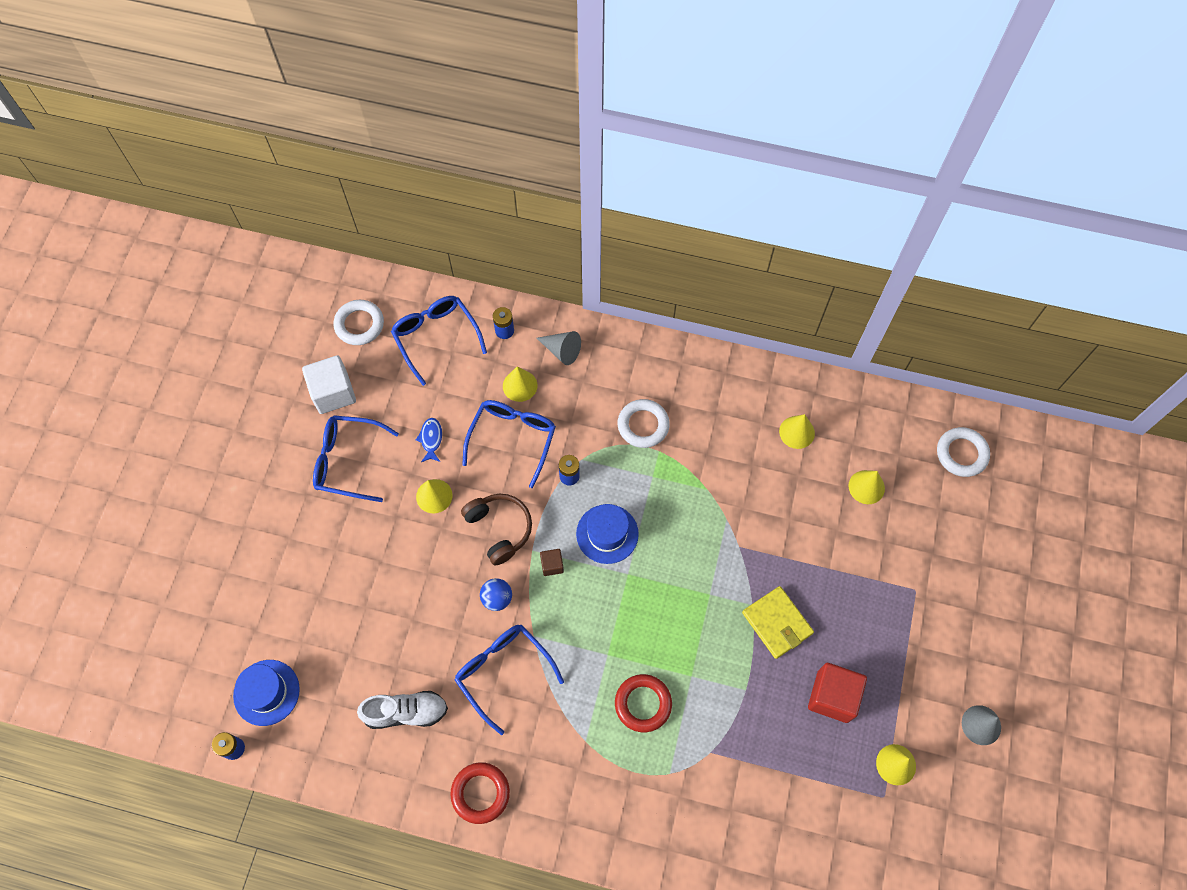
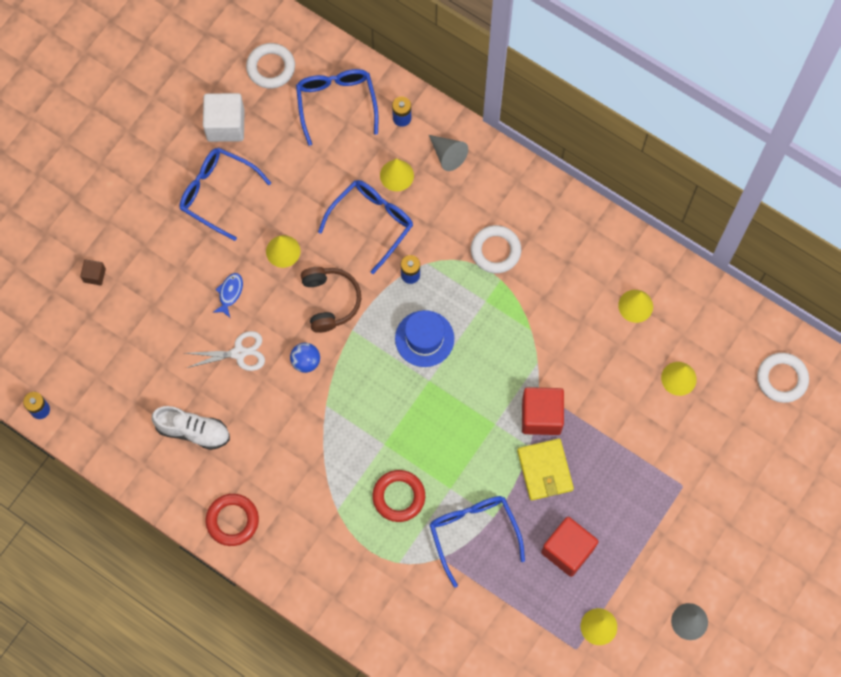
camera: 20 degrees right, 5 degrees up
(266, 692) = (82, 372): blue hat -> none
(425, 613) = (239, 353): none -> white scissors
(431, 439) = (298, 198): blue fish -> blue fish (230, 293)
(503, 672) = (288, 427): blue glasses -> blue glasses (473, 533)
(552, 565) = (365, 349): brown cube -> brown cube (94, 275)
(751, 570) = (541, 416): none -> red cube

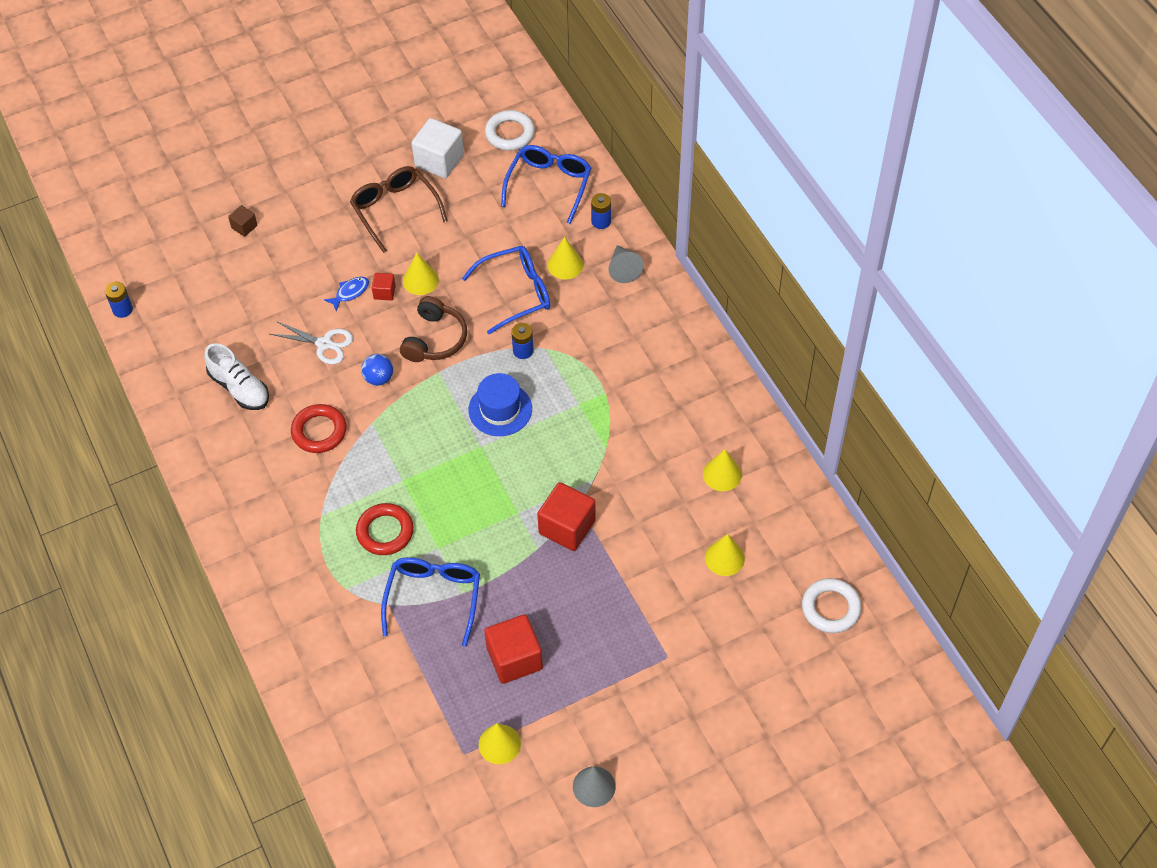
camera: 30 degrees right, 15 degrees down
(217, 193) = (395, 210): blue glasses -> brown glasses
(232, 520) = (221, 478): red ring -> red ring (319, 431)
(259, 278) = (384, 292): none -> red cube
(495, 251) = (616, 367): white ring -> none
(545, 470) = (539, 576): yellow wallet -> none

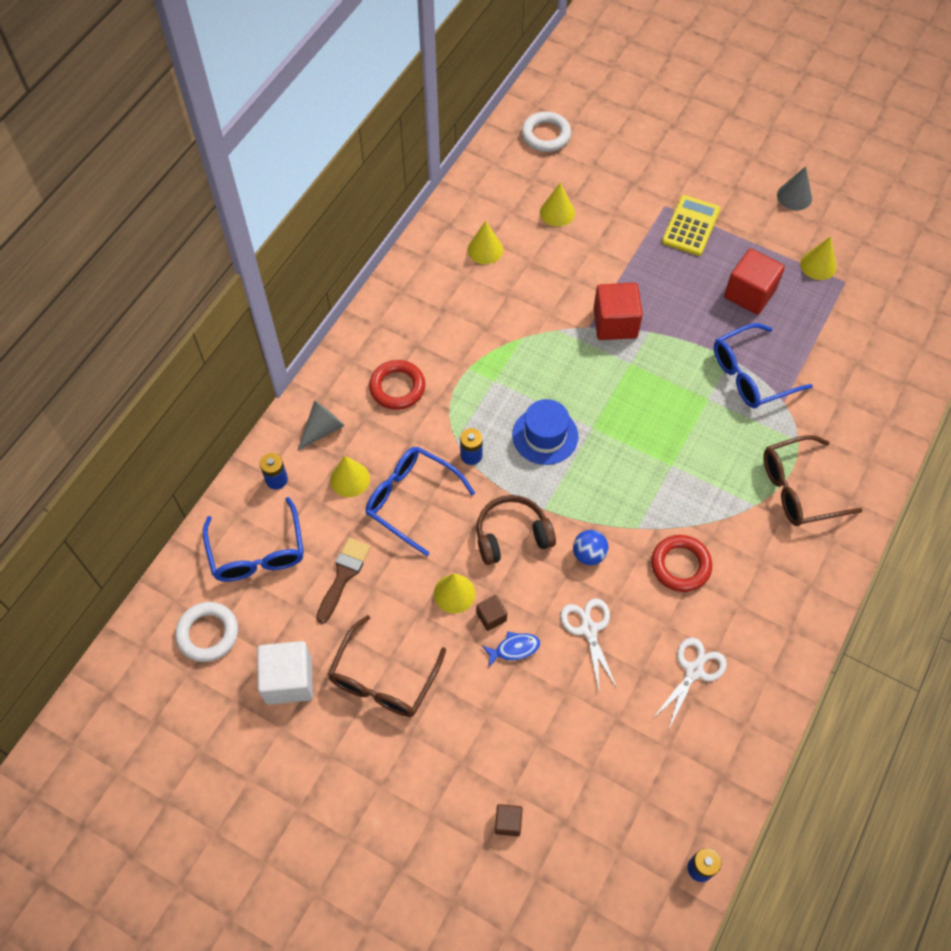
camera: 125 degrees left, 5 degrees up
(239, 388) = (693, 671): white shoe -> white scissors
(307, 557) = (798, 489): none -> brown glasses
(350, 293) = (514, 648): blue fish -> blue fish turned 150 degrees clockwise
(384, 292) = (491, 617): red cube -> brown cube
(385, 532) = (727, 446): red ring -> red ring (397, 387)
(489, 224) = (343, 575): none -> brown brush
(549, 185) = (257, 552): blue glasses -> blue glasses turned 90 degrees counterclockwise
(626, 663) = (691, 226): none -> yellow calculator

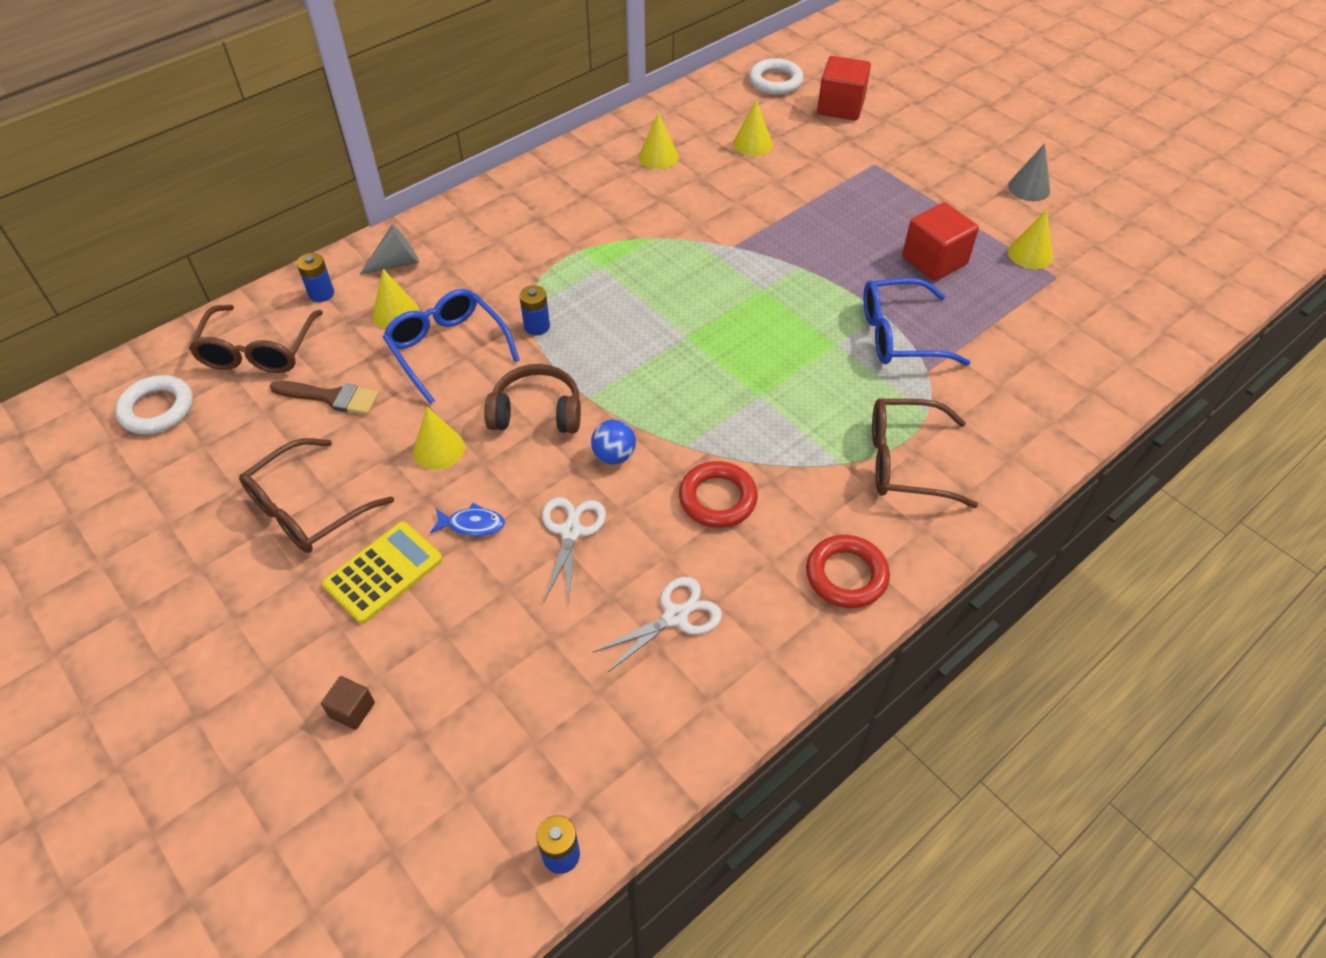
camera: 20 degrees right, 10 degrees down
(257, 552) = (258, 351): blue glasses -> brown glasses
(288, 680) = (207, 478): white cube -> none
(343, 575) = (331, 397): brown brush -> brown brush turned 60 degrees clockwise
(397, 387) = (496, 248): red ring -> red ring (846, 575)
(491, 617) = (466, 484): brown cube -> none
(545, 435) = (628, 330): blue hat -> none
(615, 323) = (764, 250): red cube -> red cube (840, 107)
(691, 226) = (895, 187): yellow calculator -> yellow calculator (383, 572)

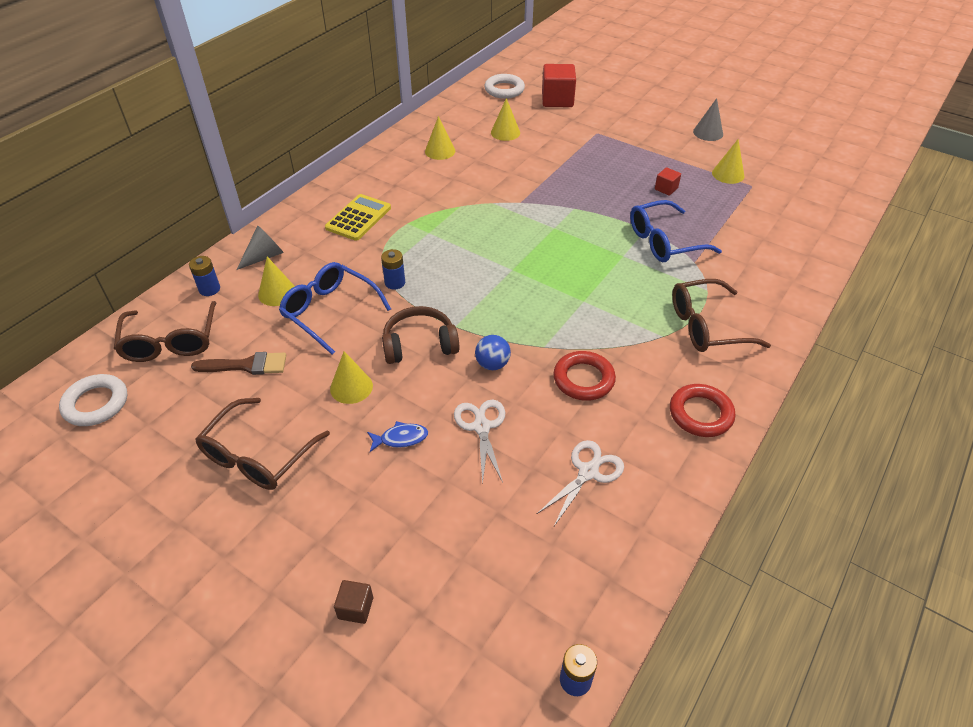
camera: 15 degrees left, 5 degrees down
(383, 572) = (341, 491): yellow calculator -> yellow calculator (358, 218)
(934, 260) = (666, 189): red cube -> red cube, size x0.50

